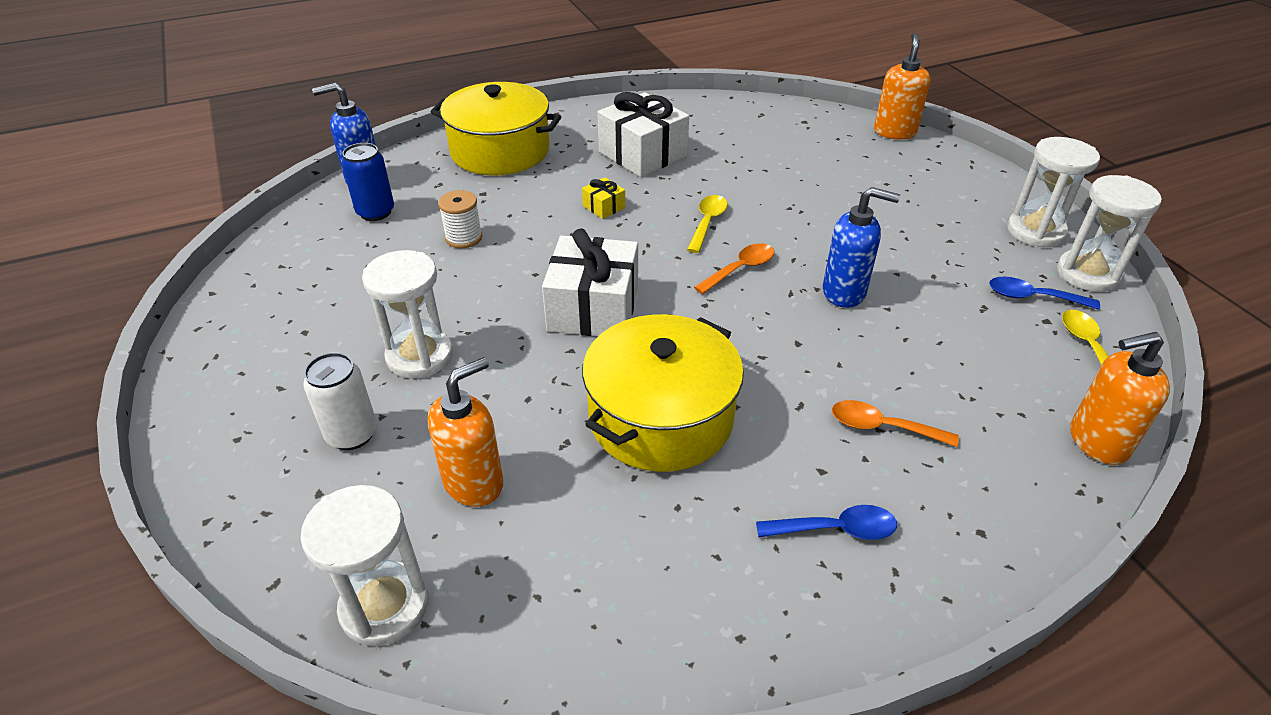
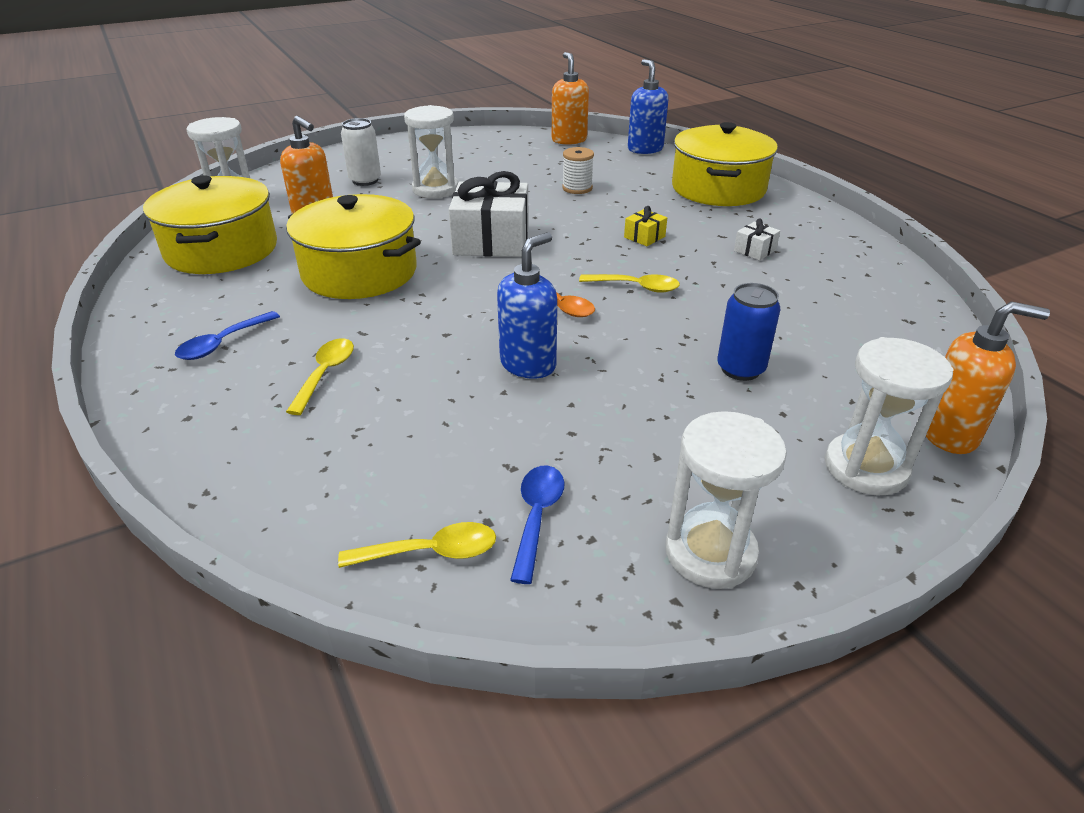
camera: 85 degrees right, 5 degrees down
(375, 212) = (602, 158): blue can -> blue can (740, 369)
(572, 586) = (222, 250): none -> yellow pot
(642, 154) = (755, 250): white gift -> white gift, size x0.44
(836, 529) = (222, 343): blue spoon -> blue spoon turned 45 degrees clockwise
(844, 292) = (528, 364): blue soap dispenser -> blue soap dispenser turned 150 degrees counterclockwise
(882, 427) = (325, 374): orange spoon -> yellow spoon
(1087, 274) = (605, 593): white hourglass -> white hourglass (865, 468)
(1097, 442) = (267, 521): orange soap dispenser -> orange soap dispenser (569, 140)

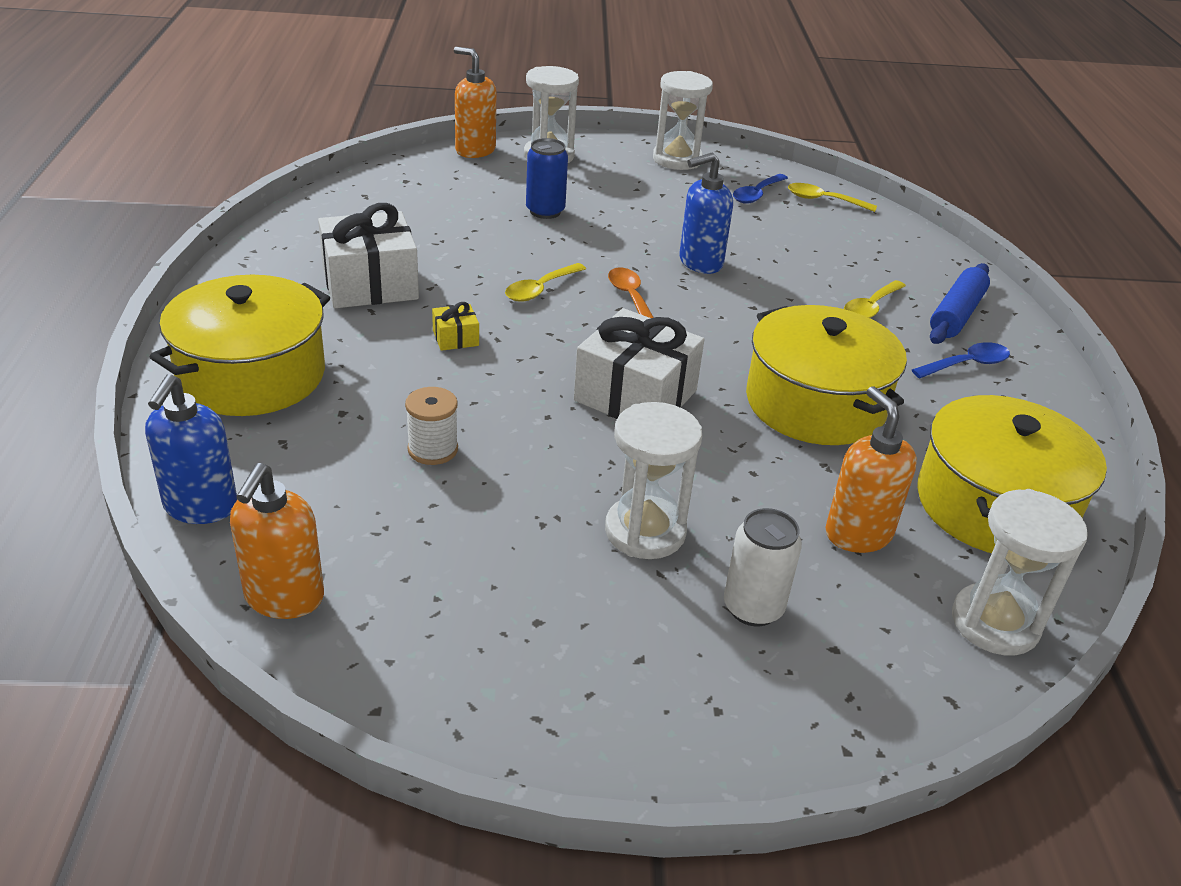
camera: 155 degrees left, 0 degrees up
(224, 399) = (956, 314): none -> blue rolling pin
(636, 287) = (540, 289): yellow spoon -> yellow spoon turned 90 degrees counterclockwise
(755, 250) = (370, 284): white gift -> white gift, size x2.27

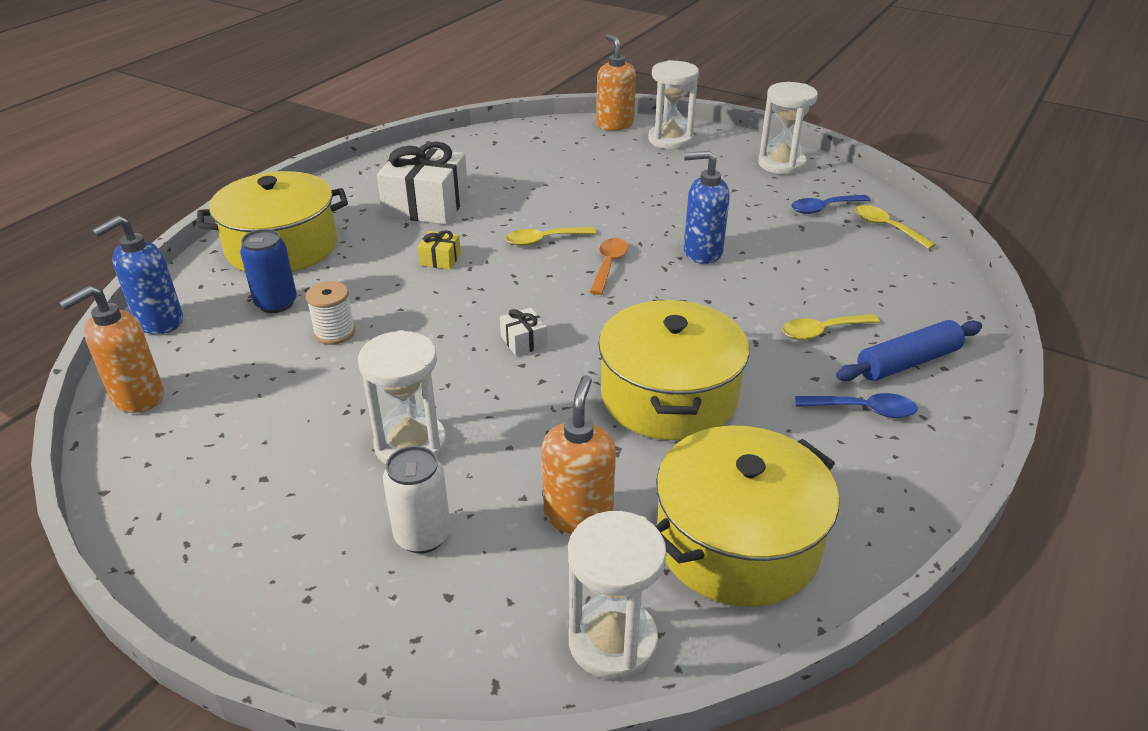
camera: 35 degrees right, 0 degrees up
(545, 211) = (617, 182): blue can -> blue can (276, 303)
(635, 395) = (524, 341): white gift -> white gift, size x0.44

